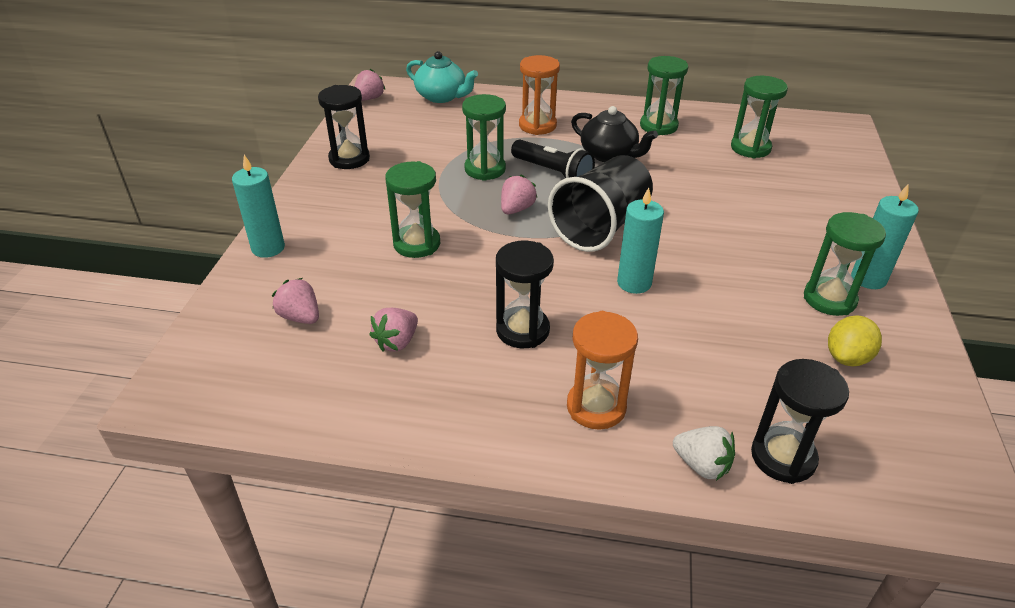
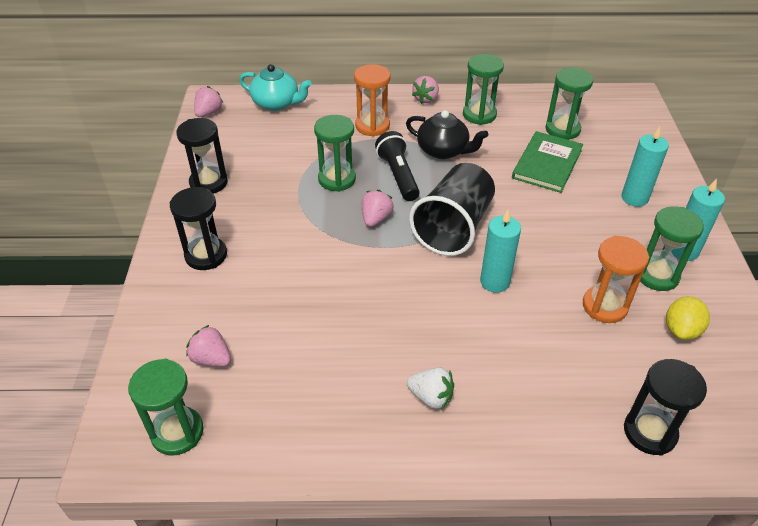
camera: 10 degrees left, 5 degrees up
(268, 248) = (160, 290): turquoise candle -> turquoise candle (634, 198)
(397, 342) = (305, 371): pink strawberry -> pink strawberry (426, 99)
(417, 244) = (296, 267): green hourglass -> green hourglass (177, 432)
(522, 330) = (411, 343): black hourglass -> black hourglass (206, 255)
(553, 172) = (398, 175): black flashlight -> black flashlight turned 135 degrees counterclockwise
(596, 407) = (491, 409): orange hourglass -> orange hourglass (604, 306)
(702, 465) = (588, 450): white strawberry -> white strawberry (431, 397)
(724, 178) = (547, 164): none -> green book

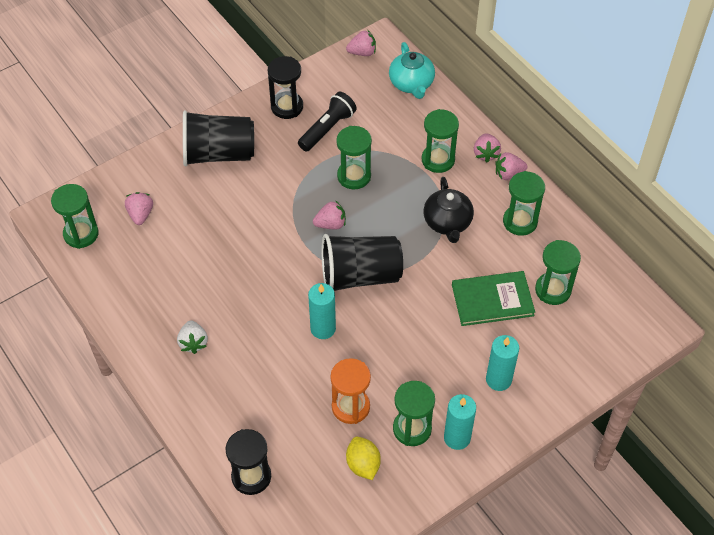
camera: 55 degrees right, 10 degrees up
(206, 255) = (219, 154): black hourglass -> black cup
(372, 126) = (438, 160): orange hourglass -> green hourglass
(393, 100) = (485, 154): none -> pink strawberry
(398, 175) = (391, 210): black flashlight -> black flashlight (327, 129)
(681, 330) = (363, 465): yellow lemon -> yellow lemon turned 75 degrees clockwise

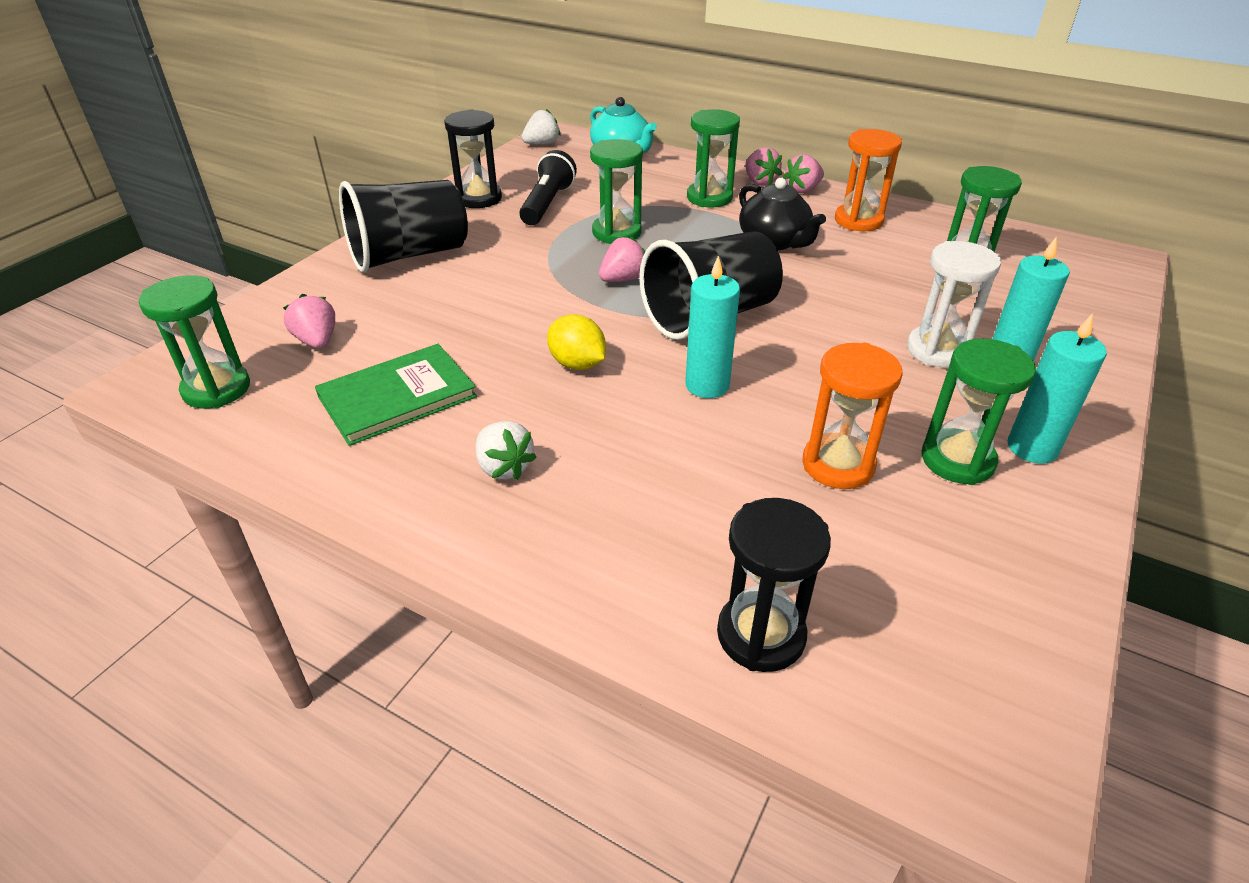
camera: 25 degrees left, 15 degrees down
(362, 52) = (542, 144): pink strawberry -> white strawberry
(363, 465) = (935, 537): yellow lemon -> yellow lemon (577, 364)
(468, 353) = (937, 350): none -> white hourglass
(492, 300) = (905, 291): green book -> green book (397, 397)
(520, 221) = (858, 221): green hourglass -> orange hourglass

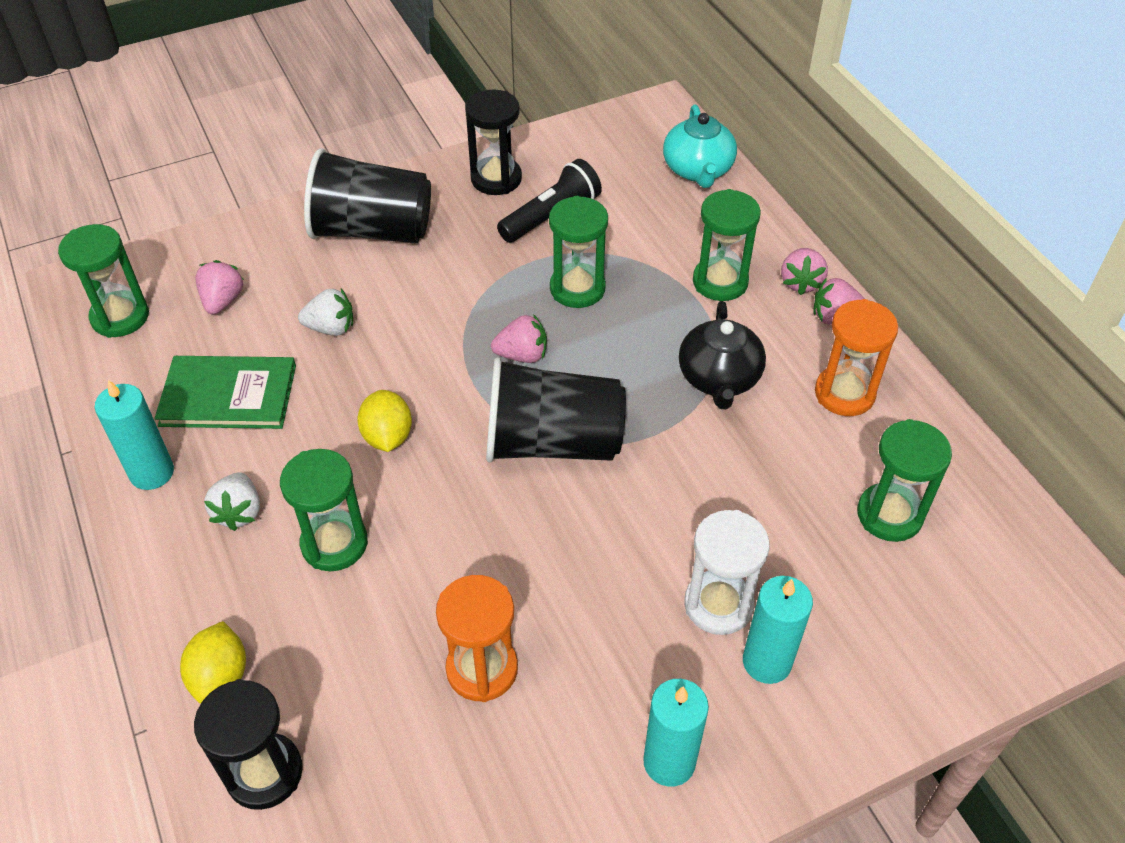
camera: 35 degrees right, 10 degrees up
(542, 144) = (630, 120): white strawberry -> white strawberry (331, 328)
(631, 589) = (220, 677): none -> yellow lemon
(707, 385) = (467, 521): turquoise candle -> turquoise candle (152, 473)
(957, 460) = (586, 730): green hourglass -> green hourglass (334, 543)

